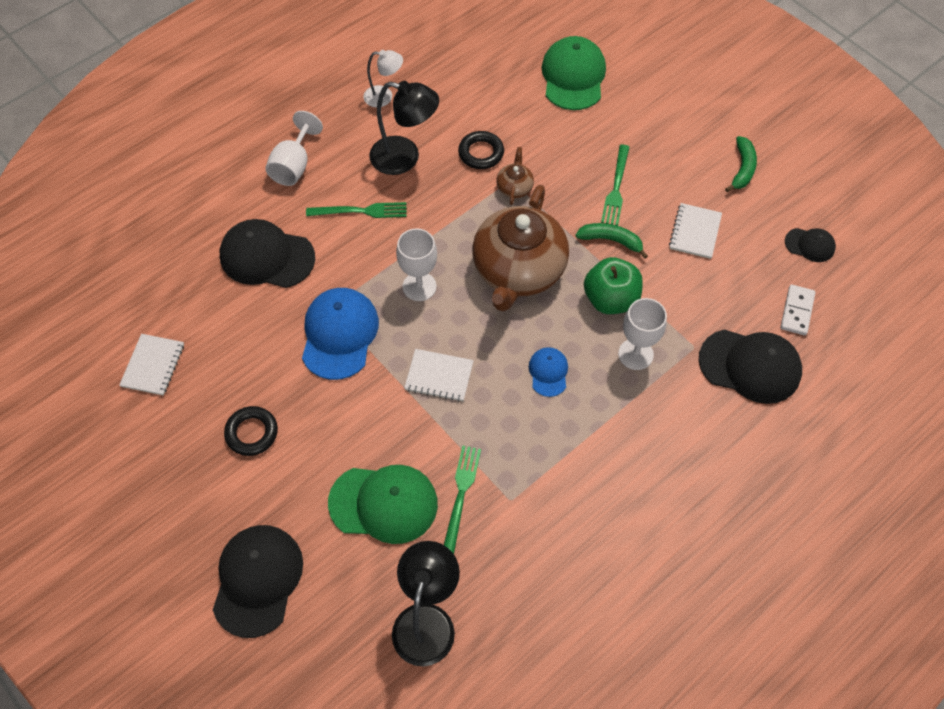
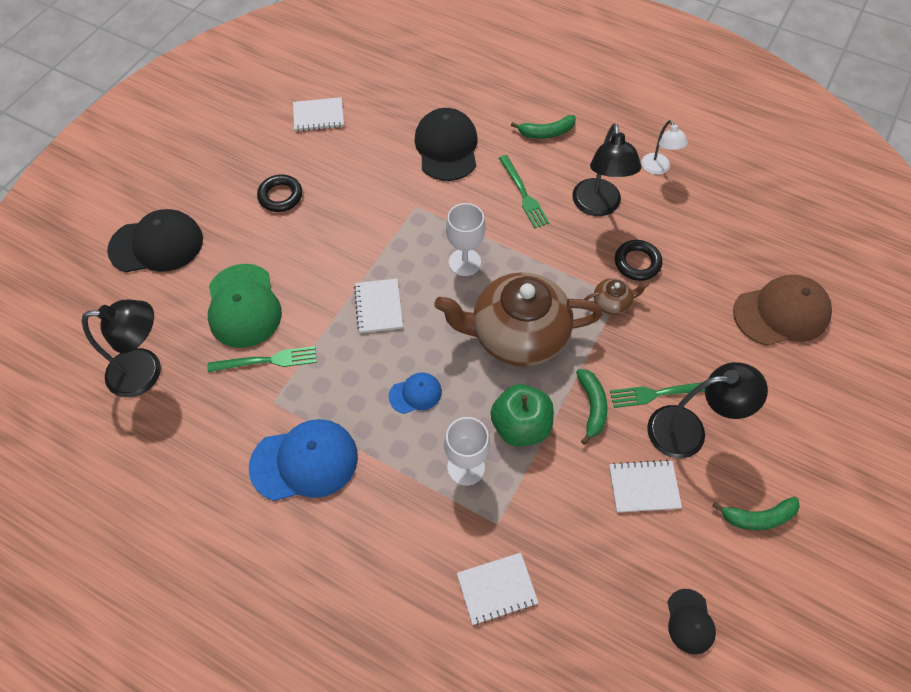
camera: 70 degrees right, 0 degrees up
(294, 166) = (546, 132): white goblet -> green banana
(339, 334) = (392, 221): blue cap -> blue cap (304, 461)
(573, 76) = (781, 313): green cap -> brown cap
(656, 182) = (688, 430): none -> black lamp
(750, 366) = (497, 589): black cap -> white notebook
(797, 311) = (590, 626): white domino -> none

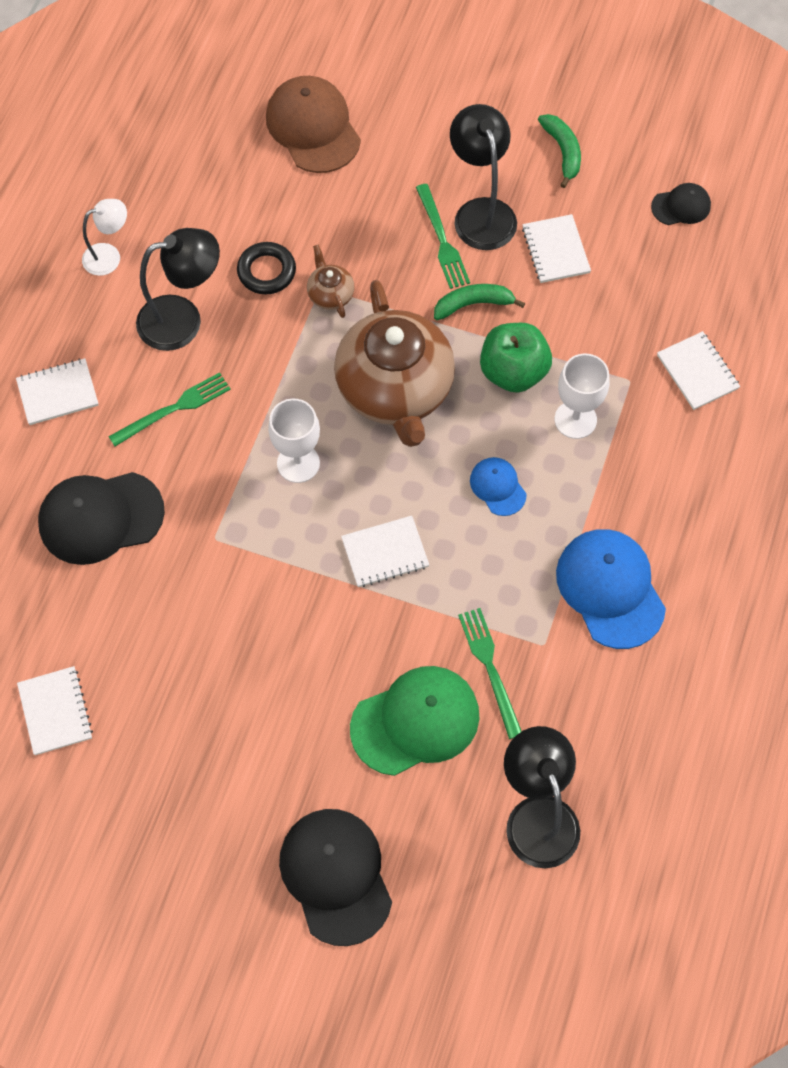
camera: 100 degrees left, 5 degrees up
(280, 196) = (221, 725): black ring -> none
(546, 132) = (58, 393): green banana -> white notebook

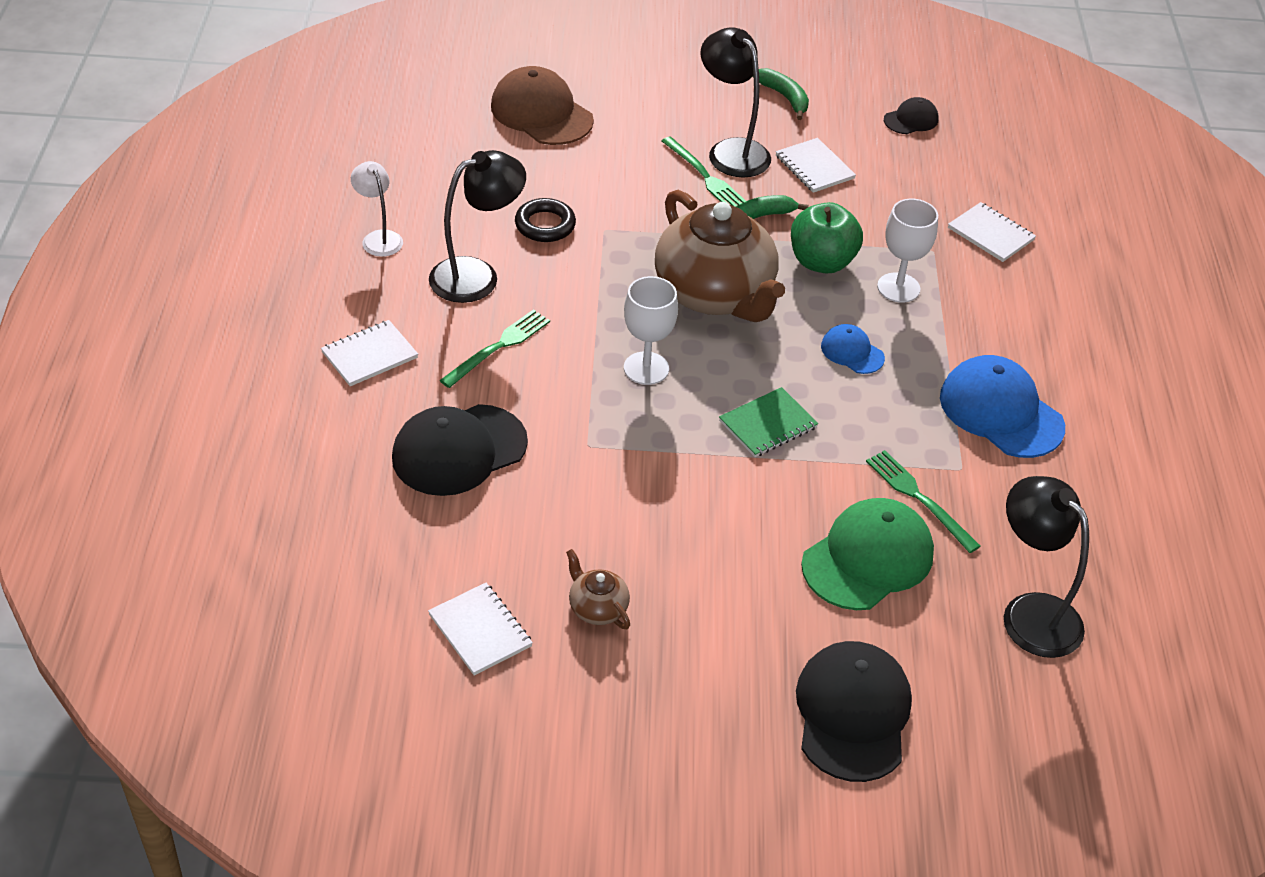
camera: 20 degrees left, 20 degrees down
(109, 256) = (379, 238): white lamp -> white lamp turned 75 degrees counterclockwise
(330, 294) = (616, 232): brown teapot -> brown teapot (597, 608)
(336, 876) = (852, 713): black cap -> black cap turned 45 degrees clockwise
(385, 552) = (768, 424): white notebook -> green notebook

